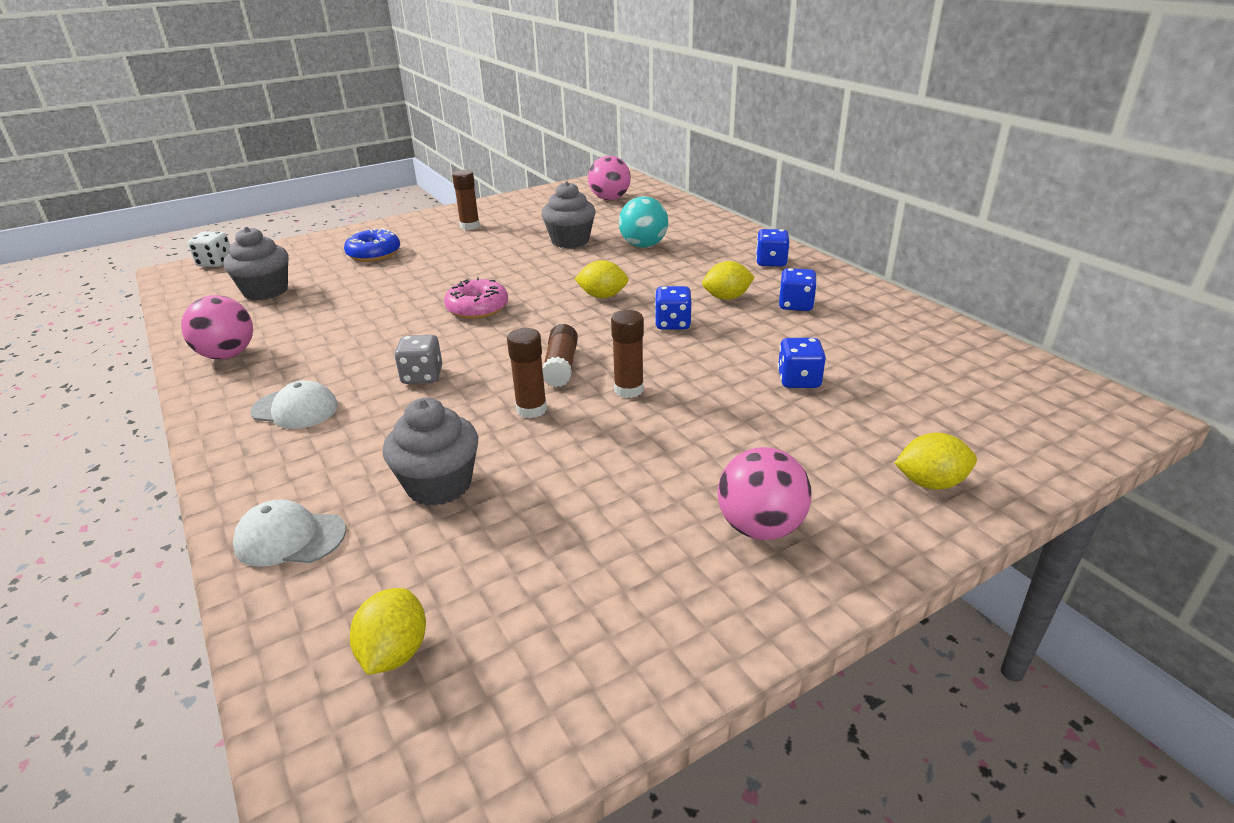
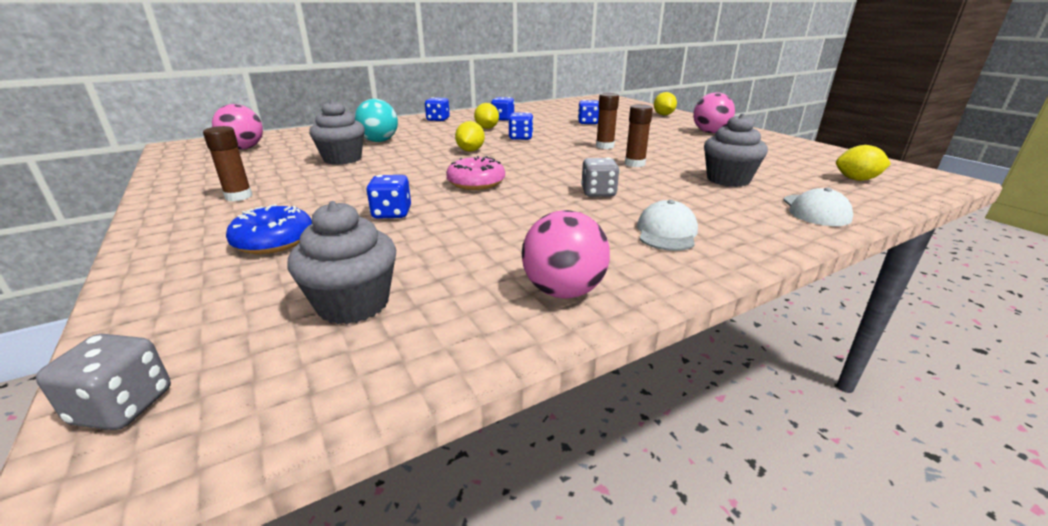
camera: 90 degrees left, 5 degrees down
(215, 263) = (123, 406): white dice -> grey dice
(408, 282) = (392, 213): none -> blue dice
(561, 366) = (578, 159): brown glue stick -> none

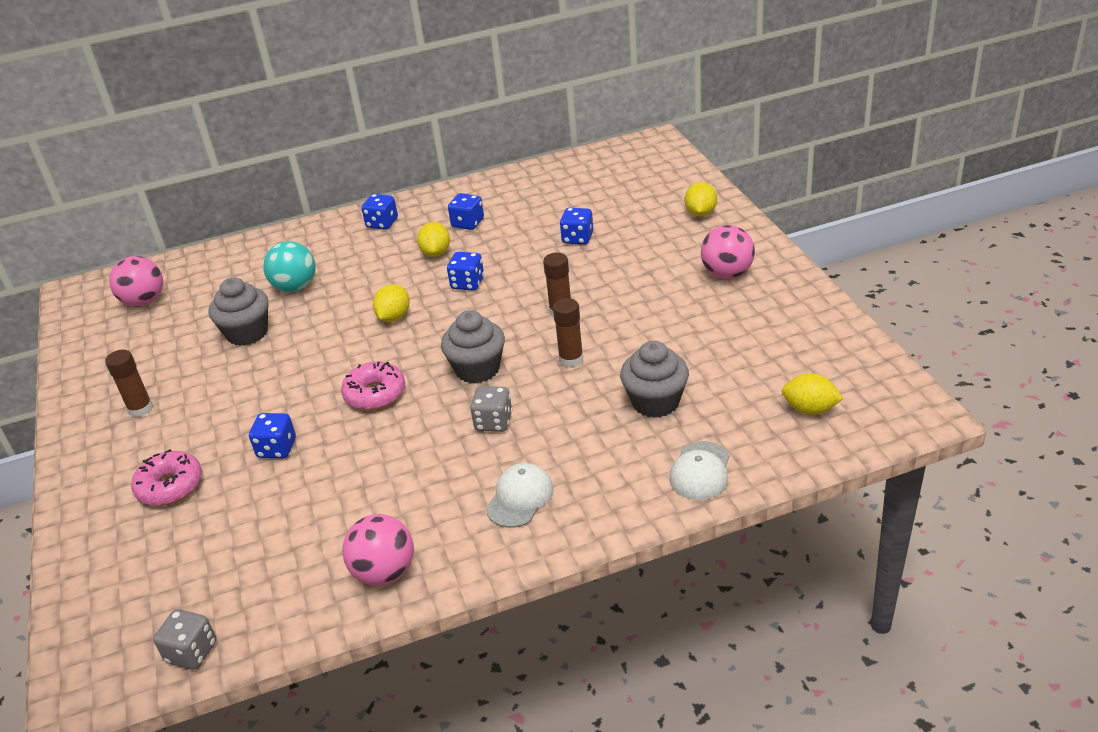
camera: 15 degrees right, 10 degrees up
(123, 406) = (80, 651): grey dice -> grey dice (192, 652)
(274, 241) = (170, 486): blue donut -> pink donut
(353, 304) = (223, 573): grey cupcake -> grey cupcake (477, 369)

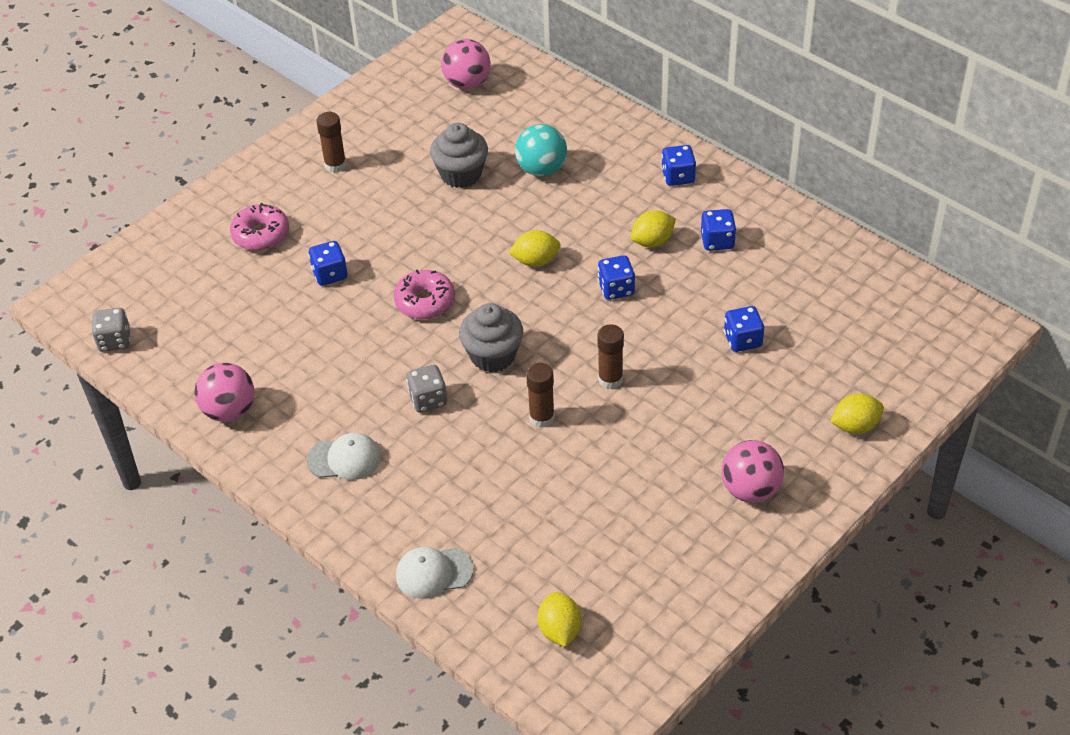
camera: 60 degrees right, 10 degrees up
(655, 402) = (511, 505): grey cupcake -> none

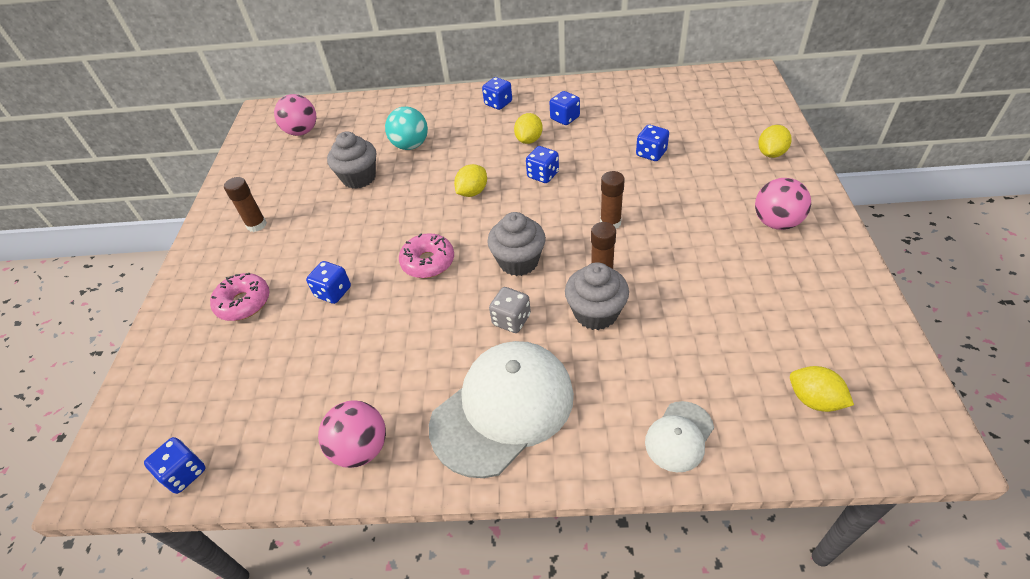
camera: 40 degrees left, 0 degrees up
(115, 341) = (184, 473): grey dice -> blue dice
(344, 459) = (503, 409): white cap -> white cap, size x2.08
(495, 444) = (596, 313): none -> grey cupcake

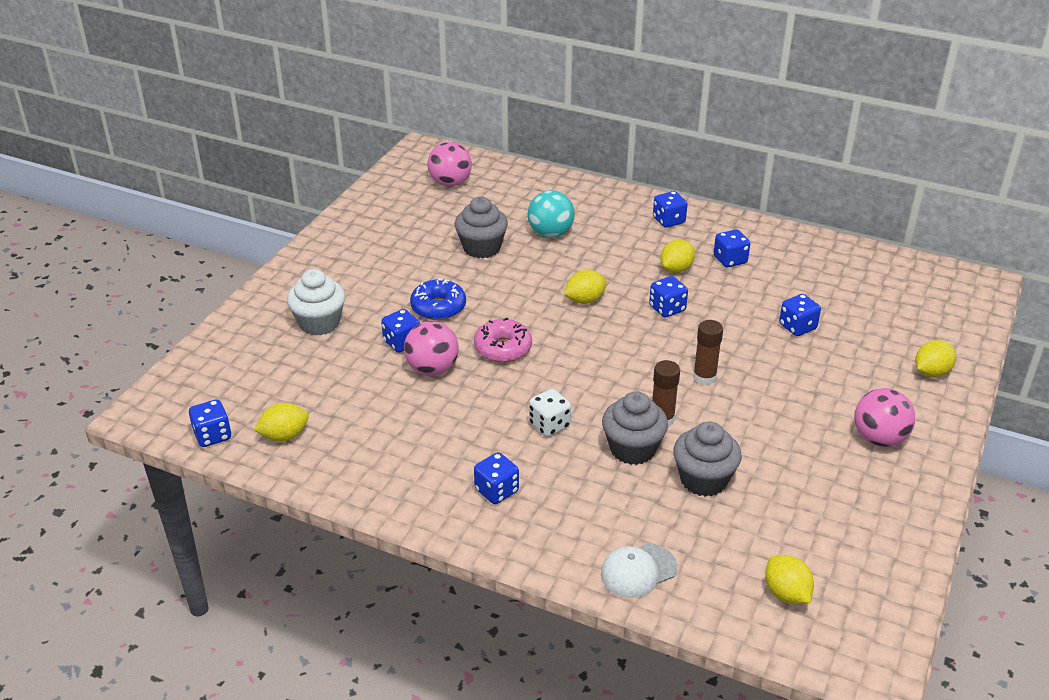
camera: 20 degrees right, 10 degrees down
(244, 303) = (319, 323): pink donut -> white cupcake
(256, 225) = (363, 259): brown glue stick -> none
(263, 440) = (284, 436): none -> yellow lemon
(349, 245) = (438, 307): none -> blue donut
(361, 448) = (360, 473): pink ball -> pink ball (432, 369)
(503, 409) = (496, 491): white cap -> blue dice
(511, 320) = (549, 425): grey dice -> white dice
(518, 261) = (589, 379): grey cupcake -> grey cupcake (703, 480)

